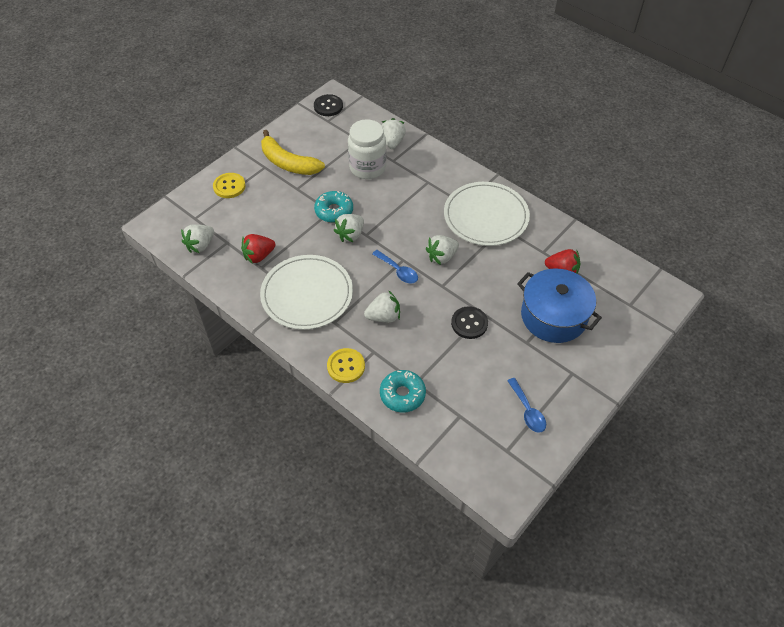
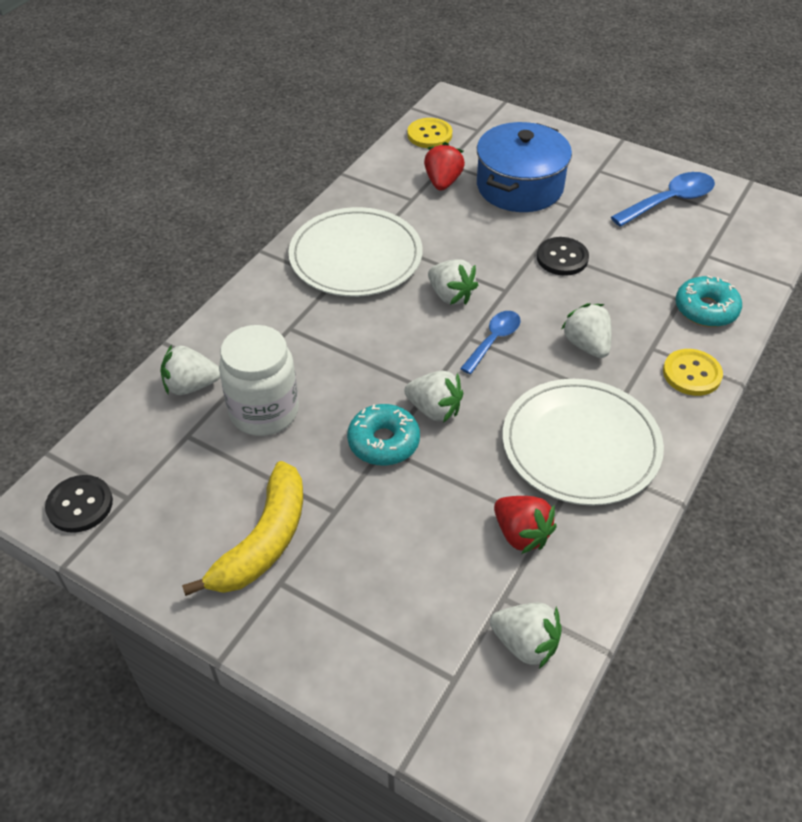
camera: 100 degrees left, 5 degrees down
(229, 186) = (348, 636): yellow button -> yellow button (429, 135)
(527, 410) = (669, 201): blue spoon -> blue spoon, size x1.50

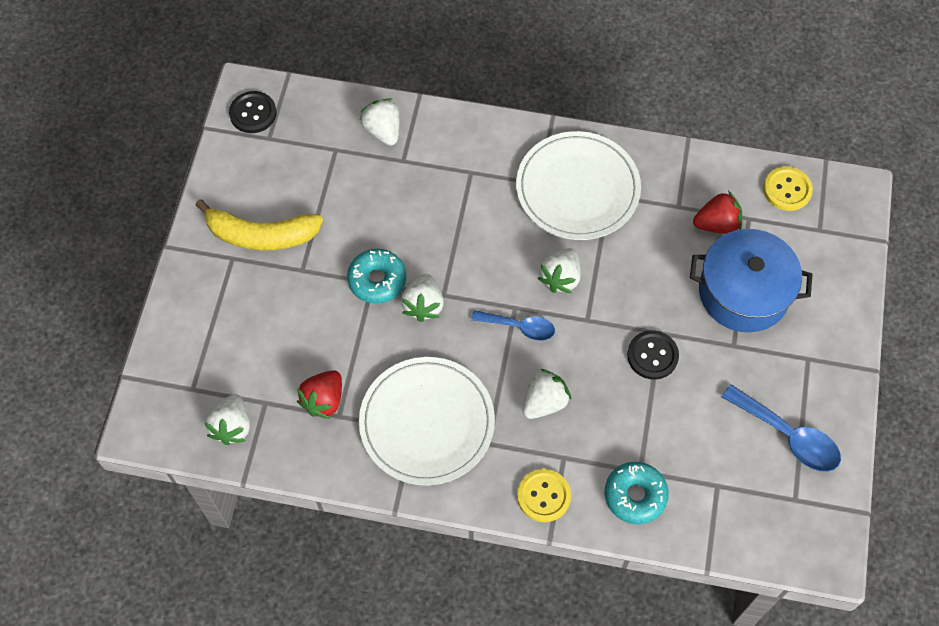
camera: 70 degrees right, 15 degrees up
(264, 411) = (376, 189): white jar -> none

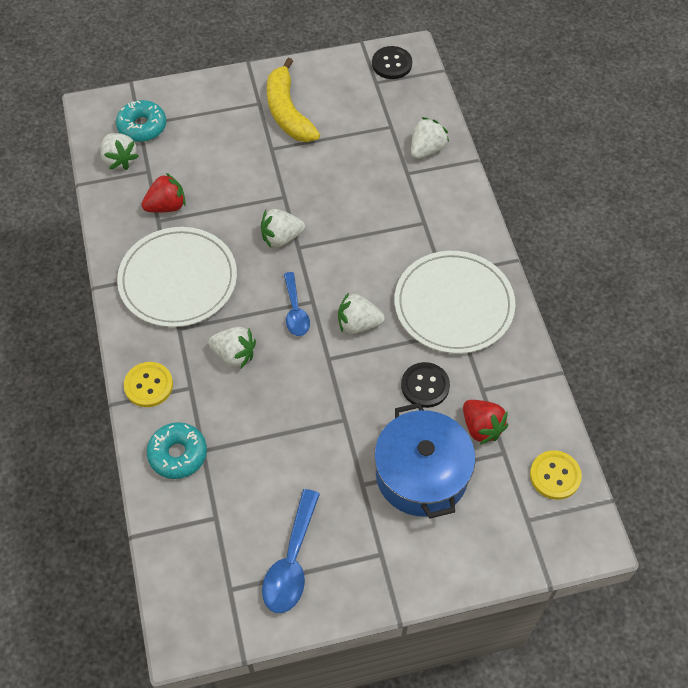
camera: 65 degrees right, 5 degrees down
(232, 426) = (119, 160): white strawberry -> white strawberry turned 105 degrees counterclockwise
(324, 400) = (166, 206): red strawberry -> red strawberry turned 150 degrees clockwise
(377, 280) = (287, 199): turquoise donut -> turquoise donut (142, 127)
(652, 356) = (318, 421): black button -> black button (425, 386)

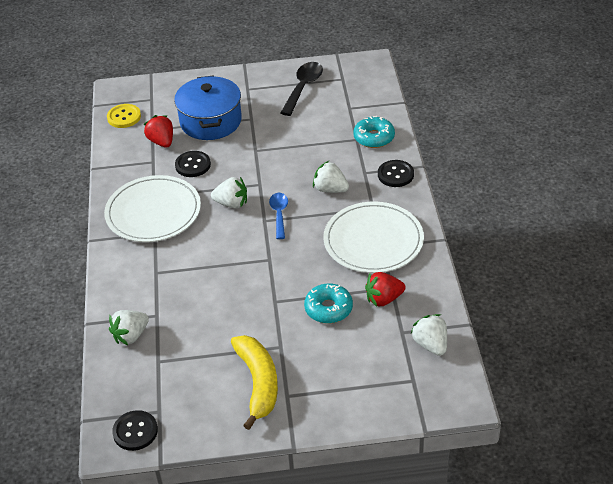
camera: 170 degrees left, 15 degrees down
(142, 127) = (410, 377): turquoise donut -> turquoise donut (328, 309)
(148, 385) = (395, 175): yellow button -> black button
(281, 238) = (282, 267): white strawberry -> none
(291, 561) = (303, 88): blue spoon -> black spoon

